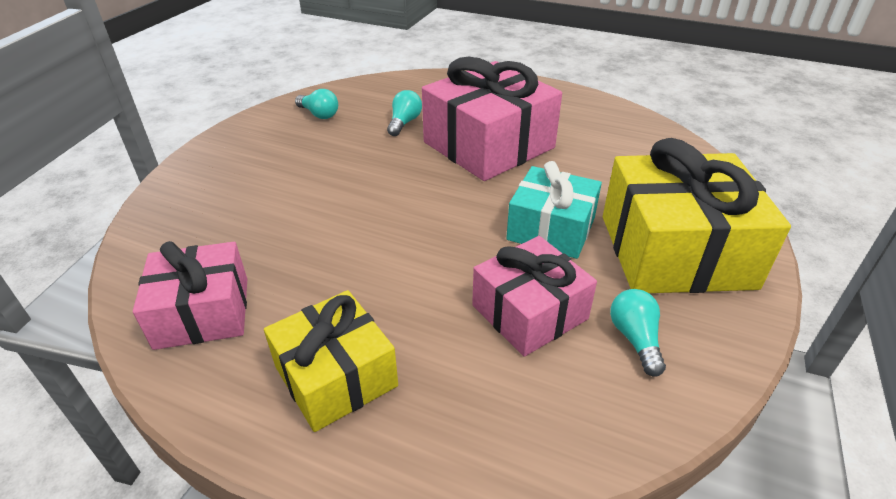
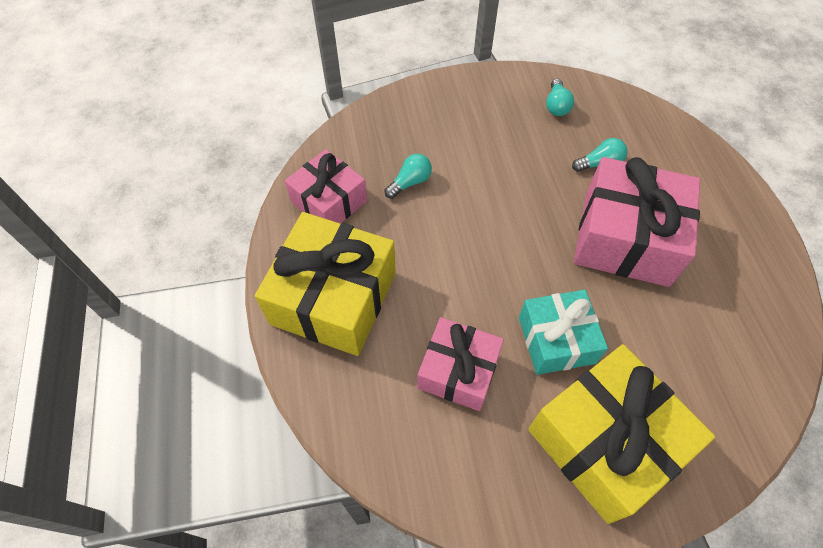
camera: 55 degrees right, 20 degrees up
(335, 376) = (333, 298): yellow gift -> yellow gift, size x1.61
(635, 339) = (483, 450): turquoise light bulb -> turquoise light bulb (410, 182)

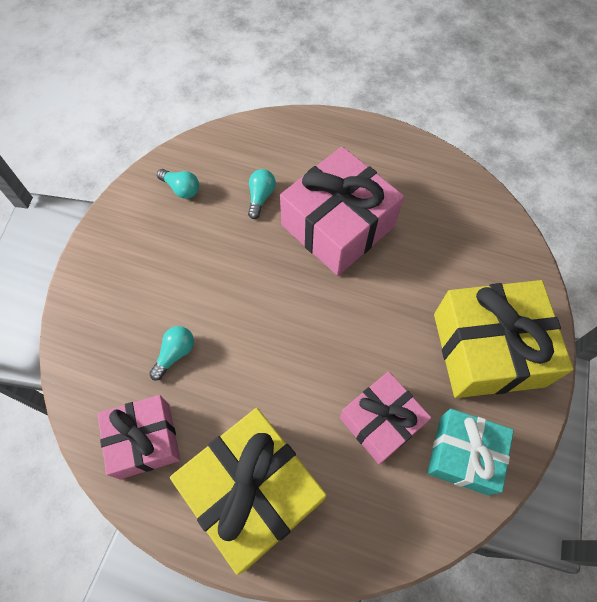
camera: 60 degrees left, 5 degrees up
(410, 182) = (175, 354): turquoise light bulb -> turquoise light bulb turned 45 degrees clockwise
(556, 340) = (394, 331): turquoise gift -> turquoise gift (463, 455)

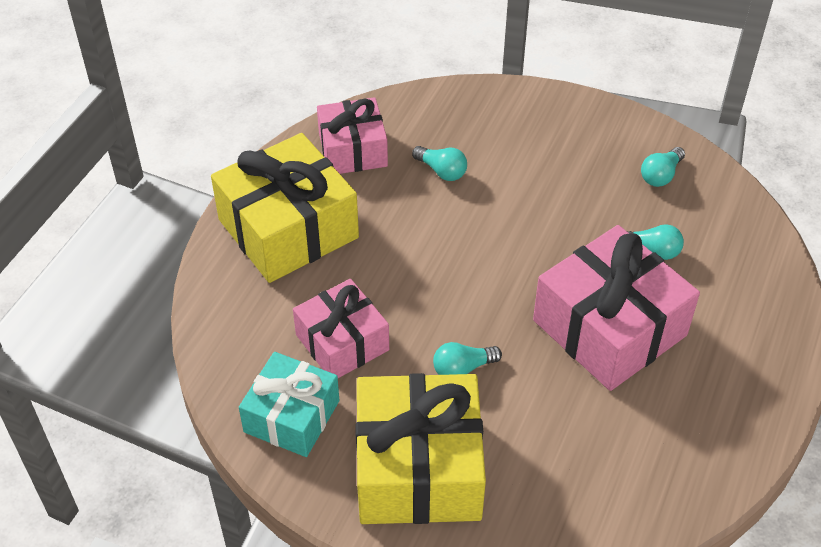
camera: 95 degrees right, 15 degrees down
(391, 324) = (462, 368): none -> turquoise light bulb

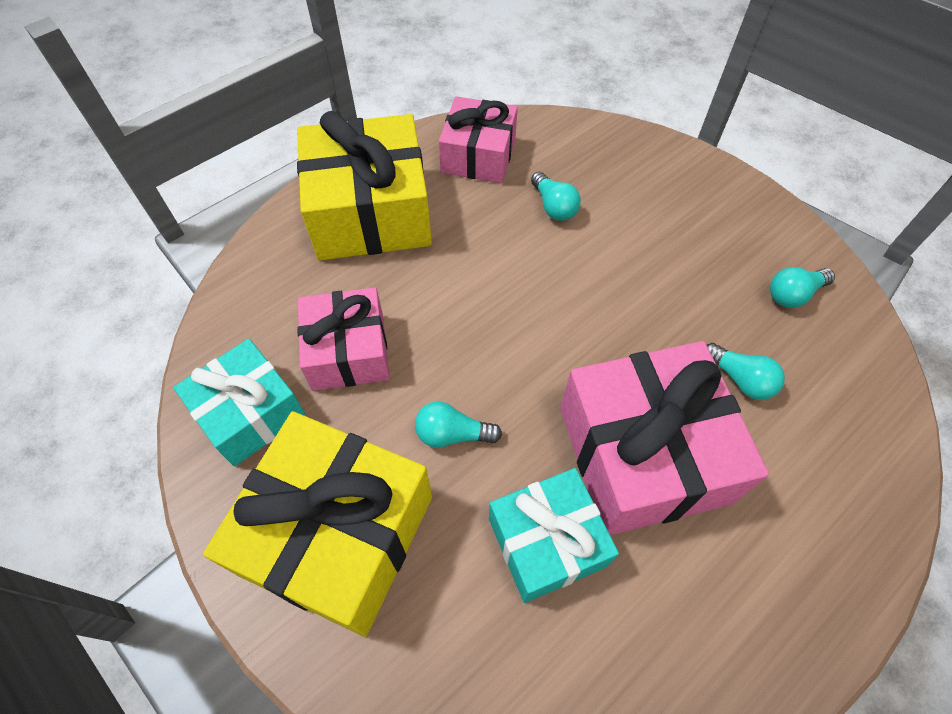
camera: 25 degrees right, 10 degrees up
(573, 411) = (547, 541): none -> turquoise gift

